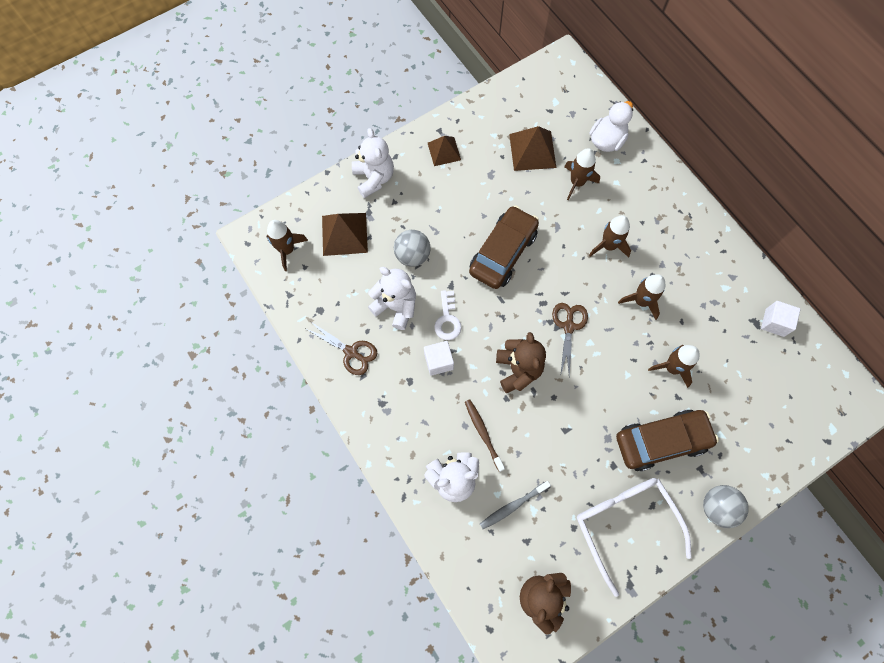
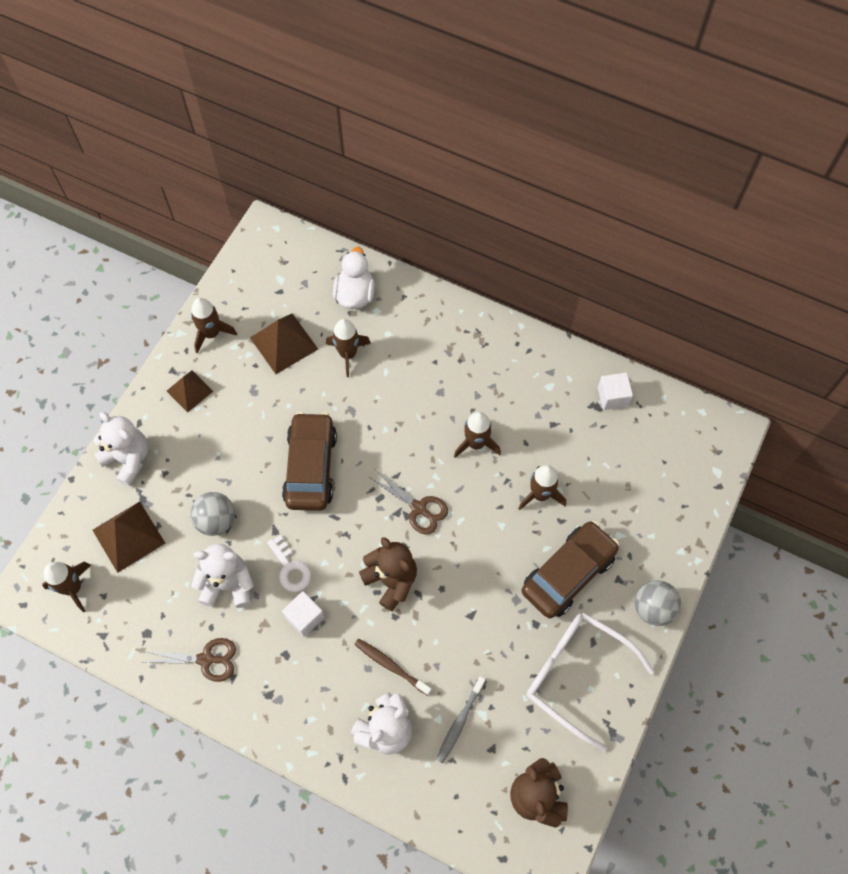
camera: 30 degrees left, 5 degrees down
(568, 326) = (418, 508): brown scissors -> brown scissors turned 150 degrees clockwise
(608, 246) = (414, 403): brown rocket -> brown rocket (211, 333)

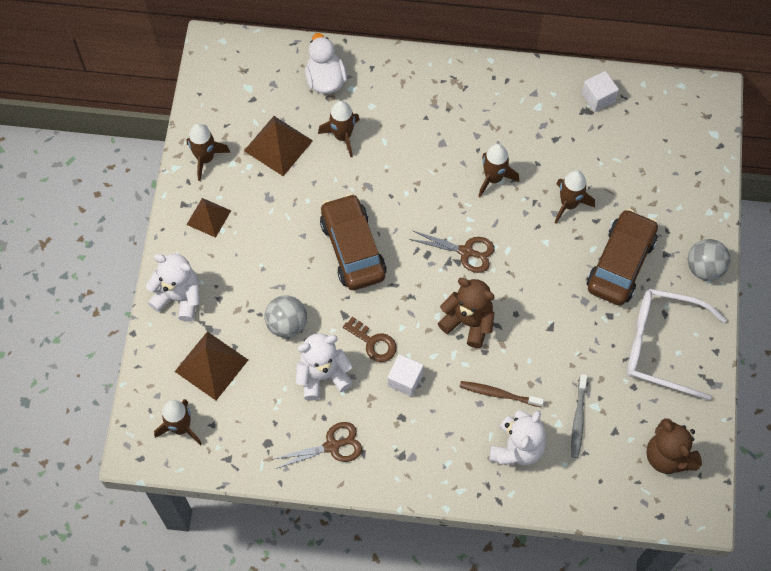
camera: 20 degrees left, 0 degrees up
(290, 568) = (373, 343): white key -> brown key

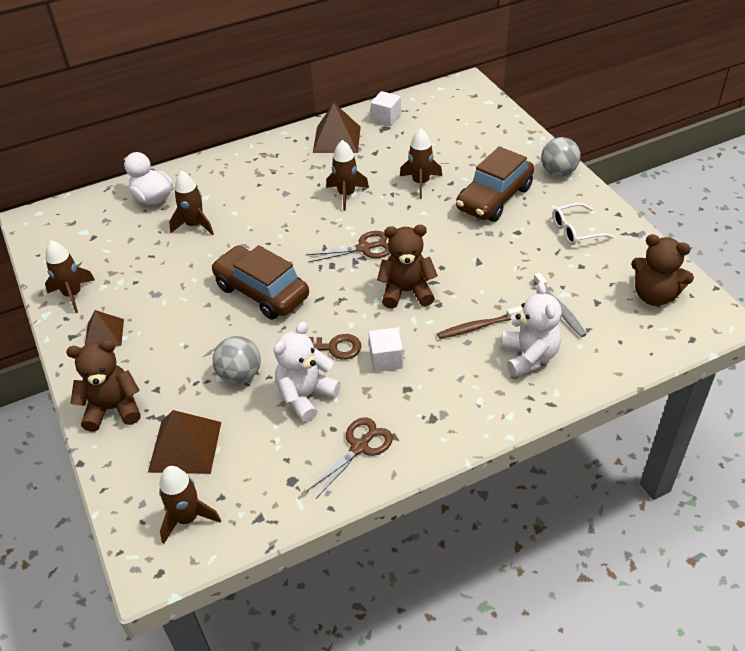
camera: 30 degrees left, 20 degrees down
(179, 297) = (113, 408): white teddy bear -> brown teddy bear
(278, 145) = (139, 256): brown pyramid -> brown pyramid (336, 139)
(620, 263) = (494, 198): brown car -> brown car turned 135 degrees counterclockwise
(662, 346) = (576, 230): white glasses -> white glasses, size x0.55

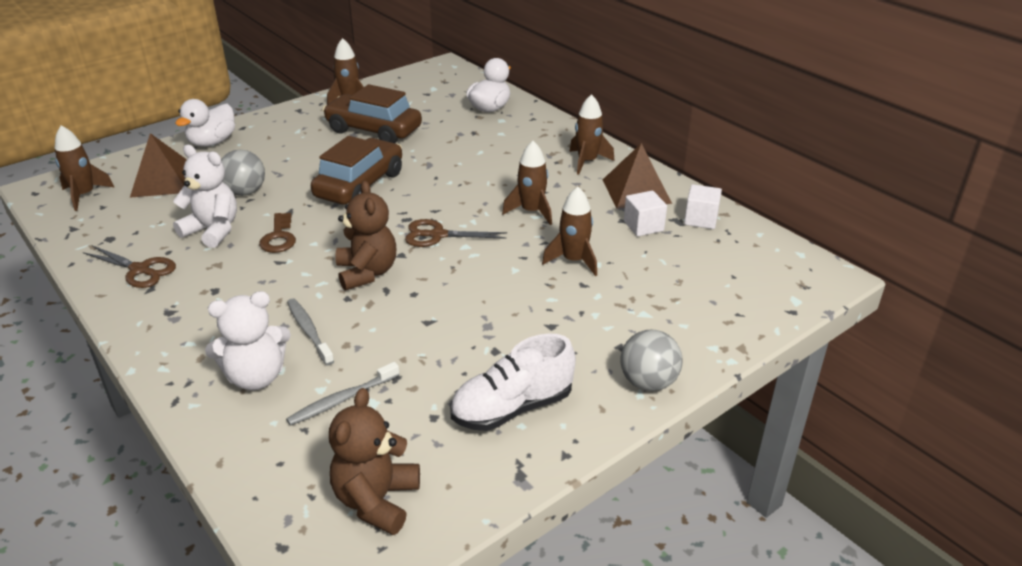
camera: 75 degrees right, 10 degrees down
(104, 334) = (301, 122): brown pyramid -> none
(113, 408) = (212, 142): brown teddy bear -> white duck
(195, 225) = (454, 135): brown rocket -> brown rocket (587, 161)
(363, 248) = (438, 235): brown scissors -> brown scissors turned 120 degrees clockwise
(386, 359) = (259, 271): white cube -> white cube (643, 226)
(477, 327) = (309, 331): brown toothbrush -> grey toothbrush
(494, 198) = (562, 324): brown car -> brown car (373, 130)
(576, 230) = (512, 408): white glasses -> white shoe

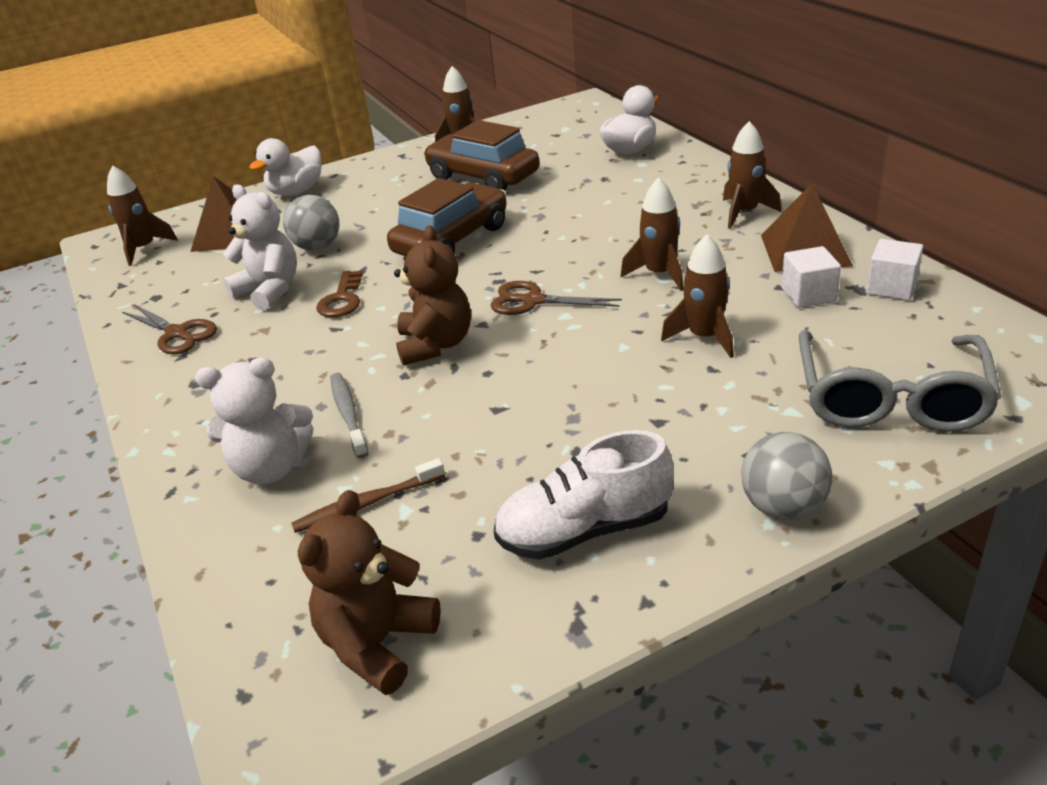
camera: 15 degrees right, 0 degrees up
(342, 400) = (366, 504): grey toothbrush -> brown toothbrush
(710, 301) = (890, 398): none -> grey glasses

